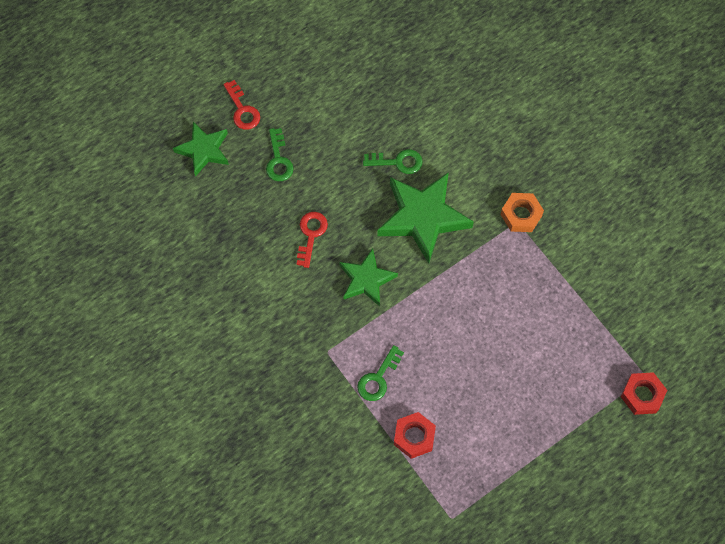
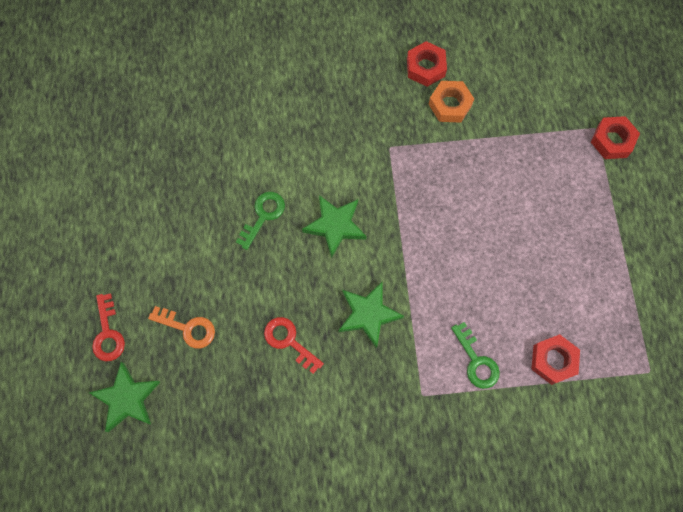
camera: 60 degrees left, 5 degrees up
(242, 110) = (108, 333): red key -> red key turned 75 degrees clockwise
(278, 160) = (188, 328): green key -> orange key
(423, 217) = (335, 226): green star -> green star, size x0.61
(521, 215) = (384, 139): orange nut -> orange nut (450, 105)
(608, 212) = (425, 67): none -> red nut

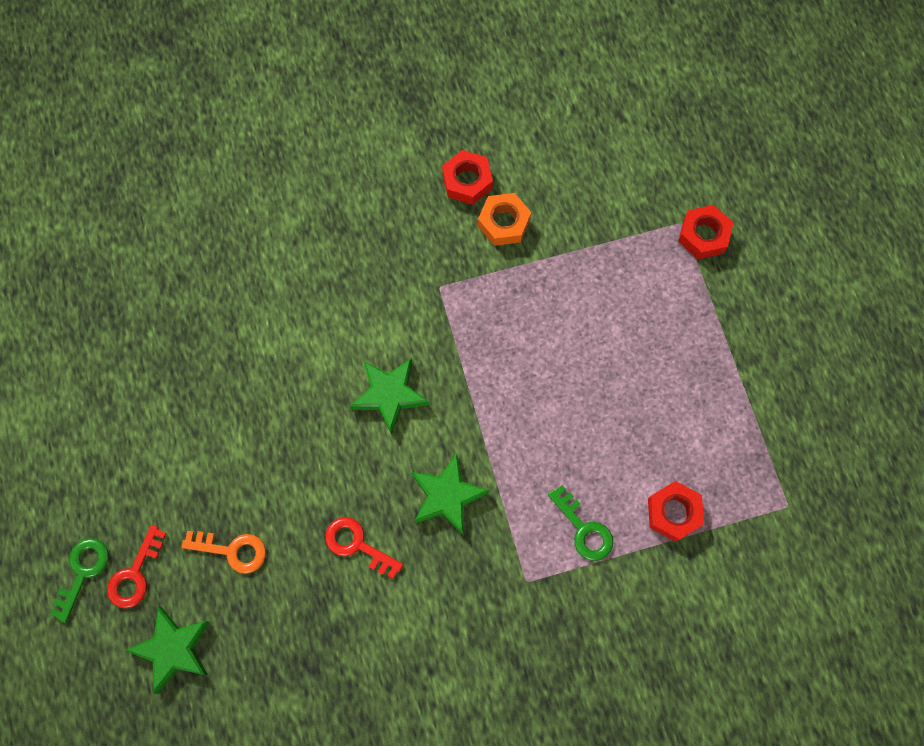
camera: 10 degrees left, 0 degrees up
(108, 333) = (135, 574): red key -> red key turned 45 degrees clockwise
(263, 216) = (300, 397): green key -> green key (82, 572)

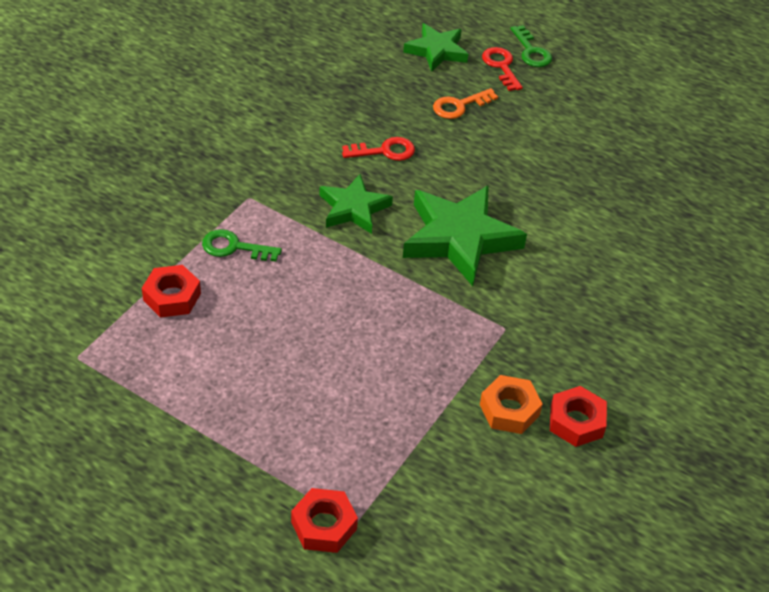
camera: 135 degrees right, 25 degrees down
(389, 395) = (460, 238): green star -> green star, size x1.64

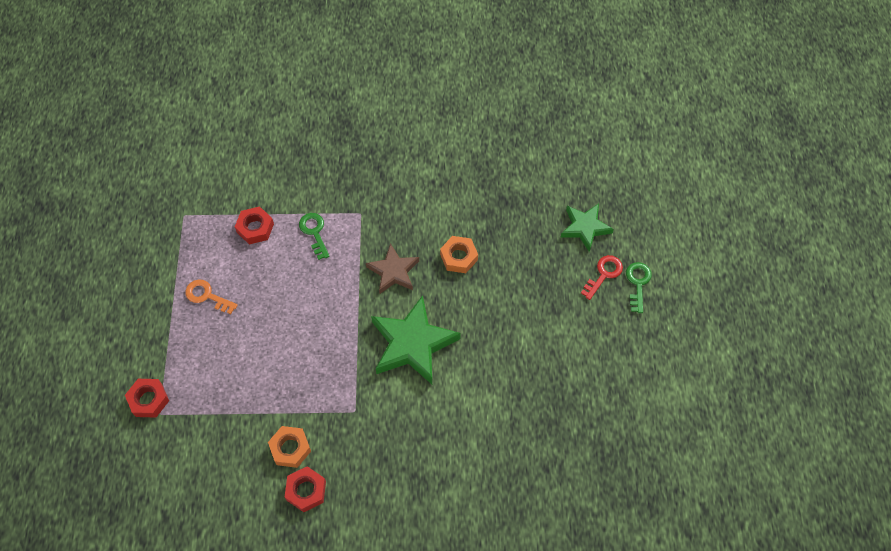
camera: 60 degrees right, 15 degrees up
(353, 208) = (393, 271): green star -> brown star
(384, 151) = (459, 257): red key -> orange nut
(459, 106) = (539, 273): orange key -> orange key (207, 296)
(531, 51) = (638, 283): green key -> green key turned 150 degrees clockwise

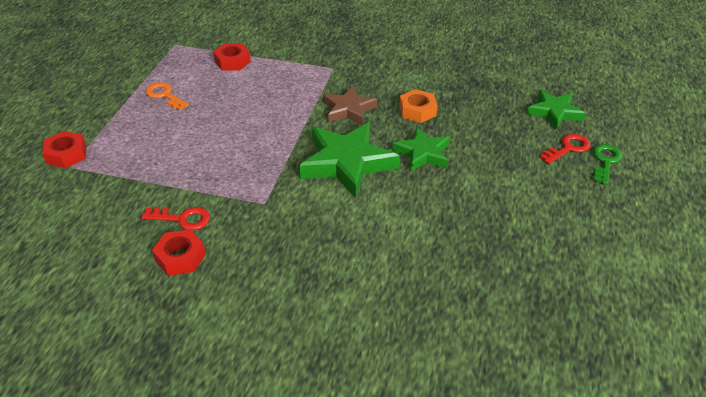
camera: 15 degrees right, 20 degrees down
(290, 448) = (182, 219): orange nut -> red key
(314, 232) = (285, 72): green key -> none
(477, 314) = (422, 153): none -> green star

